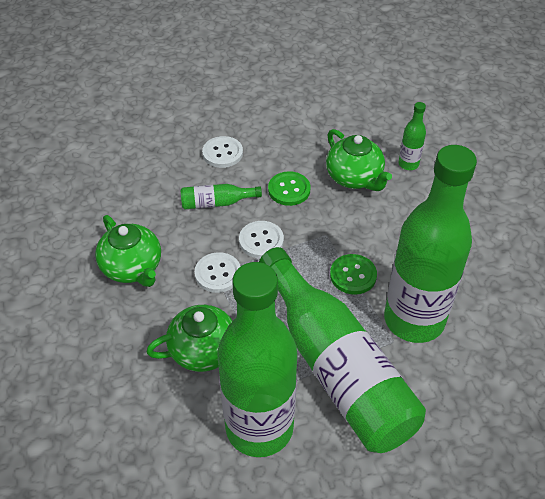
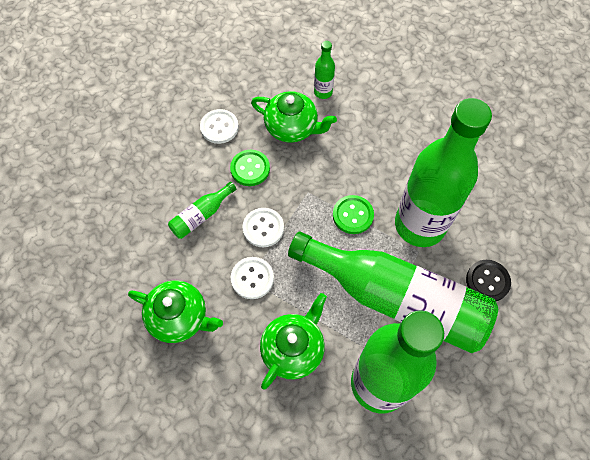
camera: 35 degrees left, 15 degrees up
(222, 153) = (170, 165): white button -> white button (219, 127)
(445, 408) = (487, 281): none -> black button

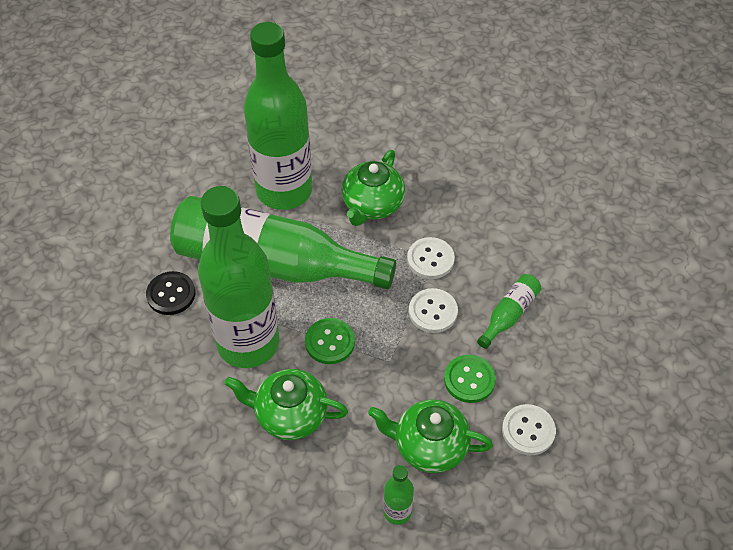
camera: 170 degrees right, 10 degrees down
(180, 318) = (493, 214): green teapot -> green teapot (290, 415)

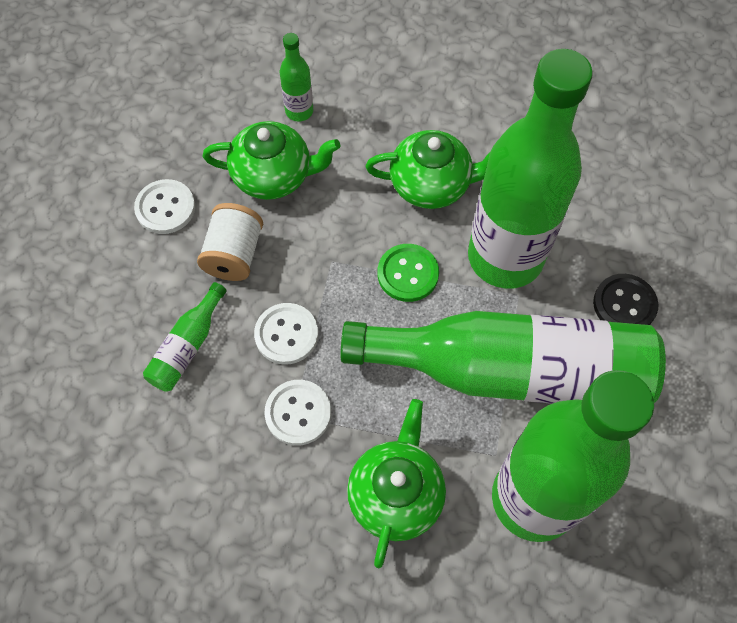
camera: 170 degrees right, 10 degrees up
(469, 380) = (234, 254): green button -> white spool

